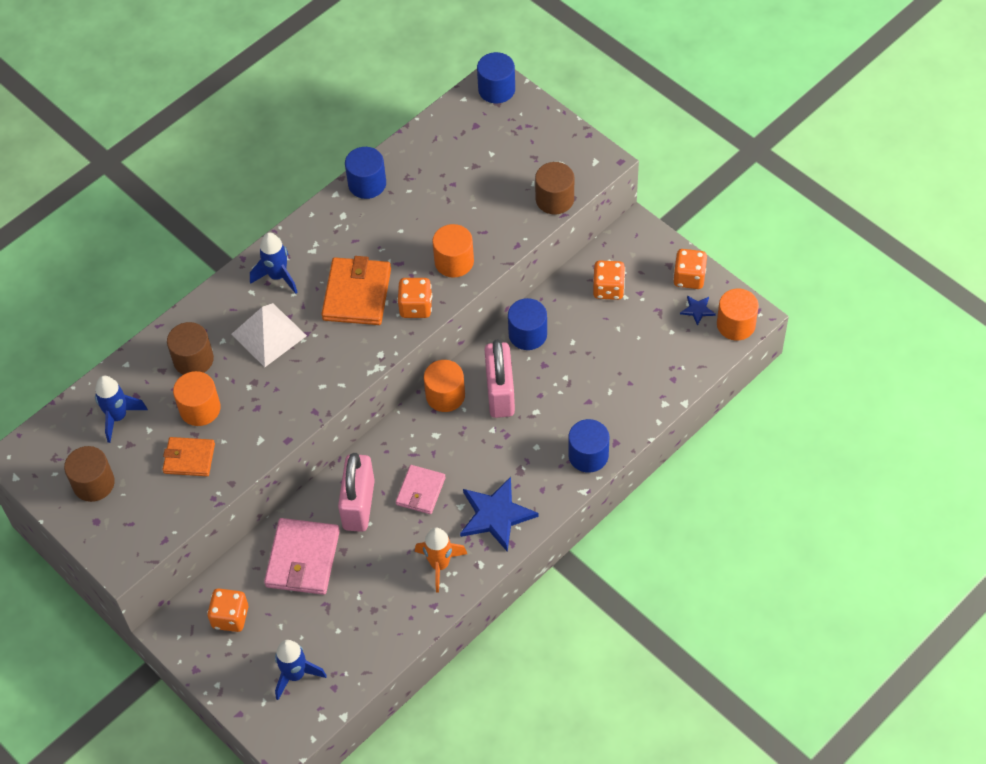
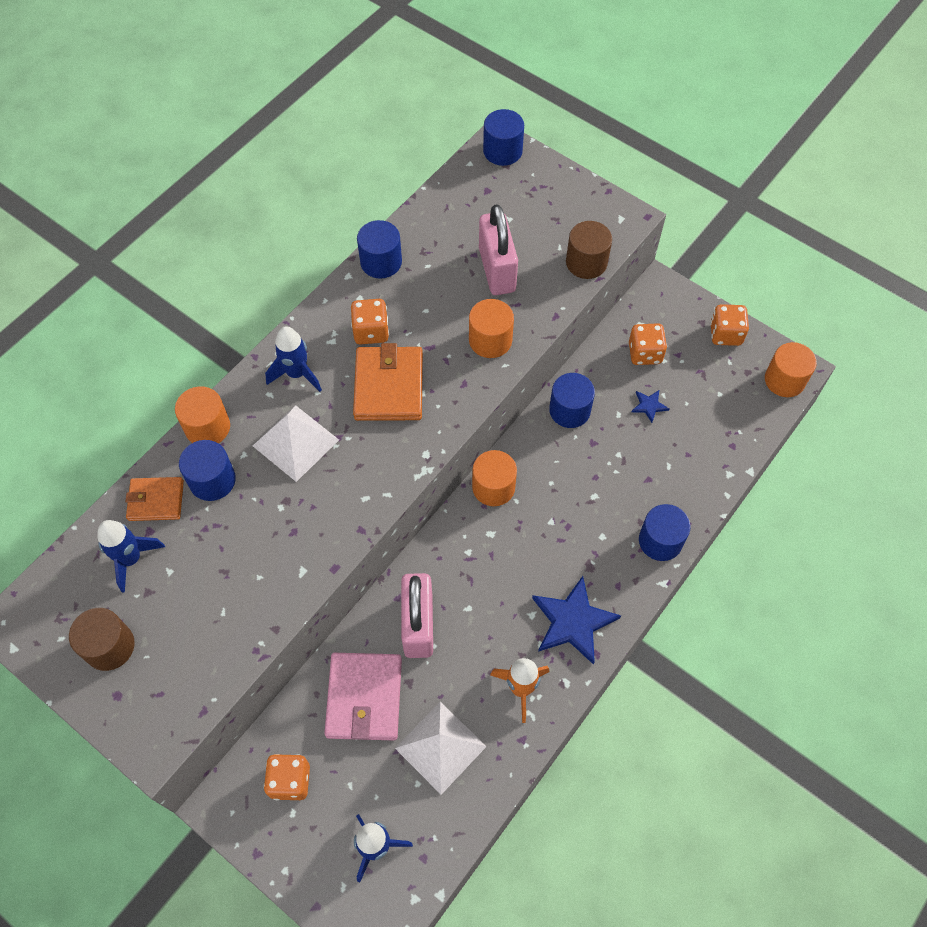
camera: 10 degrees left, 5 degrees up
(189, 458) = (221, 603): orange wallet -> orange wallet (156, 500)
(193, 359) = (212, 480): brown cylinder -> blue cylinder
(200, 408) = (227, 539): orange cylinder -> orange cylinder (207, 427)
(362, 604) = (440, 747): none -> white pyramid
(416, 307) = (457, 395): orange dice -> orange dice (371, 331)
(420, 491) = (485, 601): pink wallet -> none
(500, 393) = (552, 478): pink padlock -> pink padlock (497, 270)
(697, 310) = (741, 368): blue star -> blue star (649, 406)

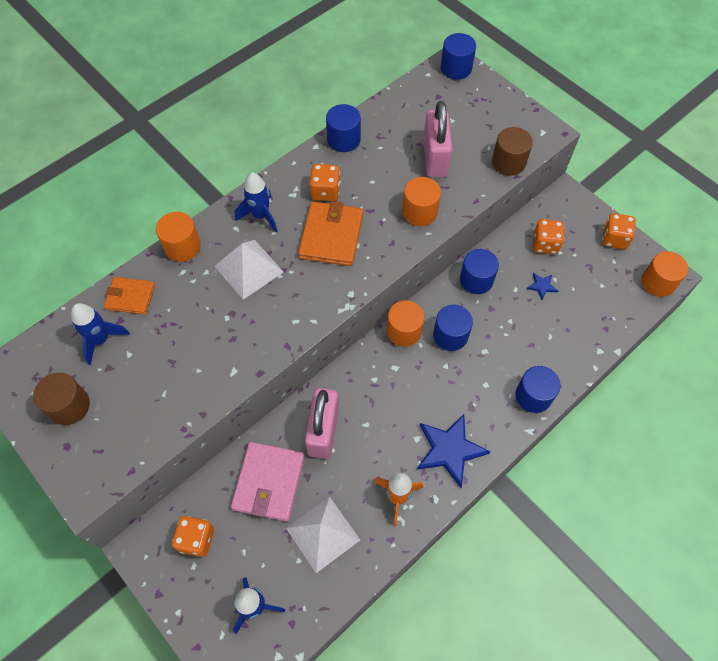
camera: 10 degrees right, 0 degrees up
(212, 480) = (177, 288): blue cylinder -> blue cylinder (450, 335)

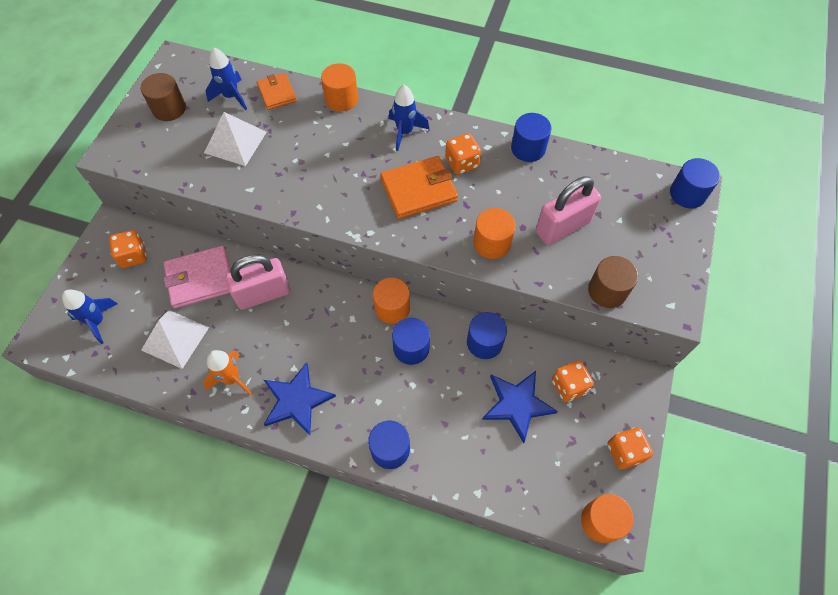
camera: 60 degrees right, 0 degrees up
(248, 269) = (348, 151): white pyramid -> white pyramid (235, 142)
(542, 286) = (517, 404): blue star -> blue star, size x2.15

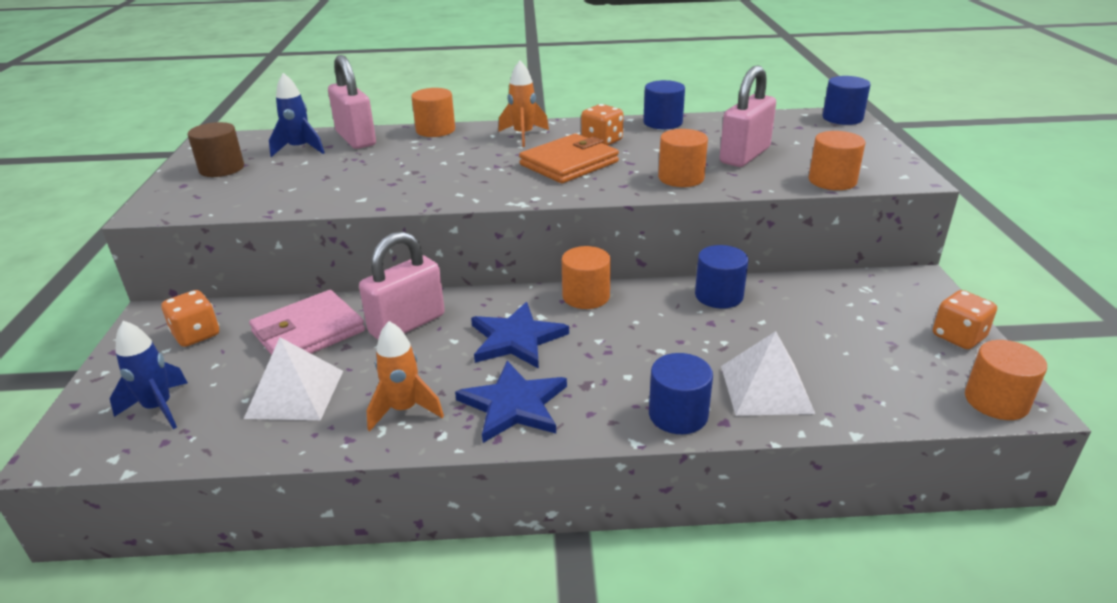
camera: 20 degrees left, 30 degrees down
(235, 142) = (323, 174): white pyramid -> white pyramid (766, 389)
(277, 93) = (356, 139): orange wallet -> pink padlock
(405, 132) = (523, 135): blue rocket -> orange rocket
(411, 348) = (634, 321): blue cylinder -> none
(517, 404) = (801, 333): blue star -> blue star (516, 339)
(569, 386) = (845, 304): orange dice -> none
(607, 291) = (832, 181): brown cylinder -> orange cylinder

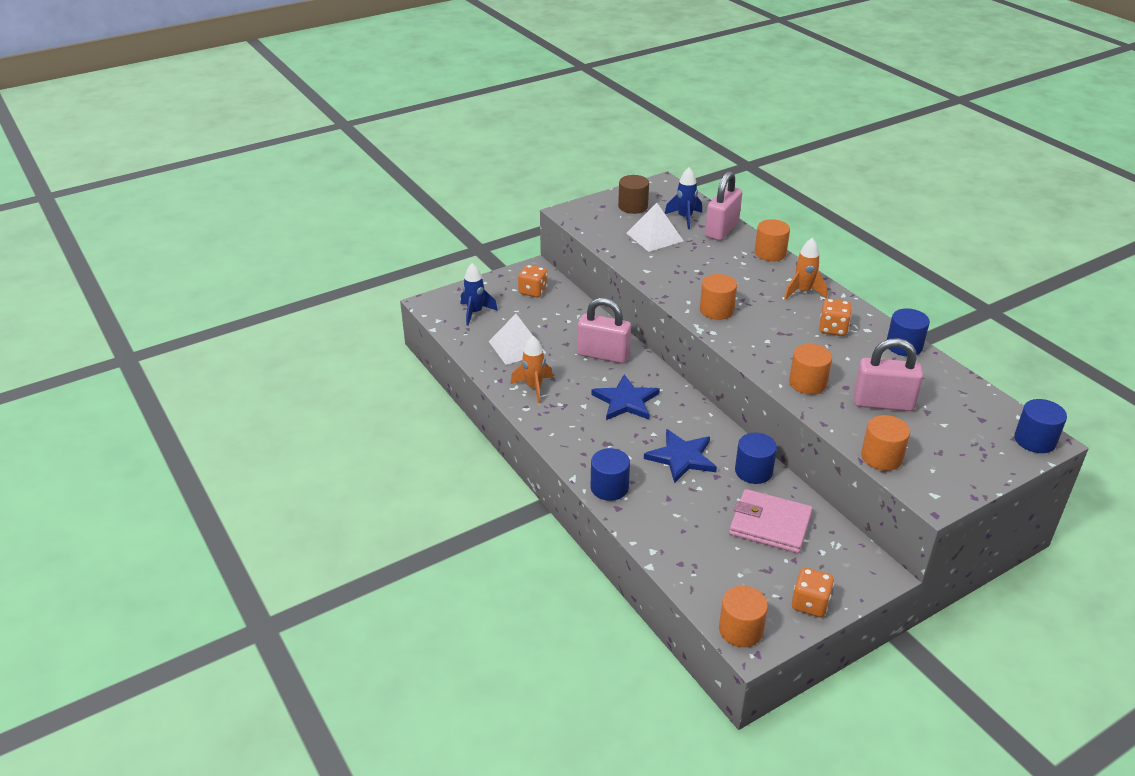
camera: 60 degrees right, 5 degrees up
(308, 332) = (566, 325): pink wallet -> pink wallet (770, 524)
(514, 405) = (568, 423): blue star -> blue star (681, 458)
(569, 163) = (778, 327): orange wallet -> none
(586, 296) = (696, 412): orange cylinder -> orange cylinder (716, 310)
(766, 389) = (664, 518): white pyramid -> white pyramid (654, 237)

